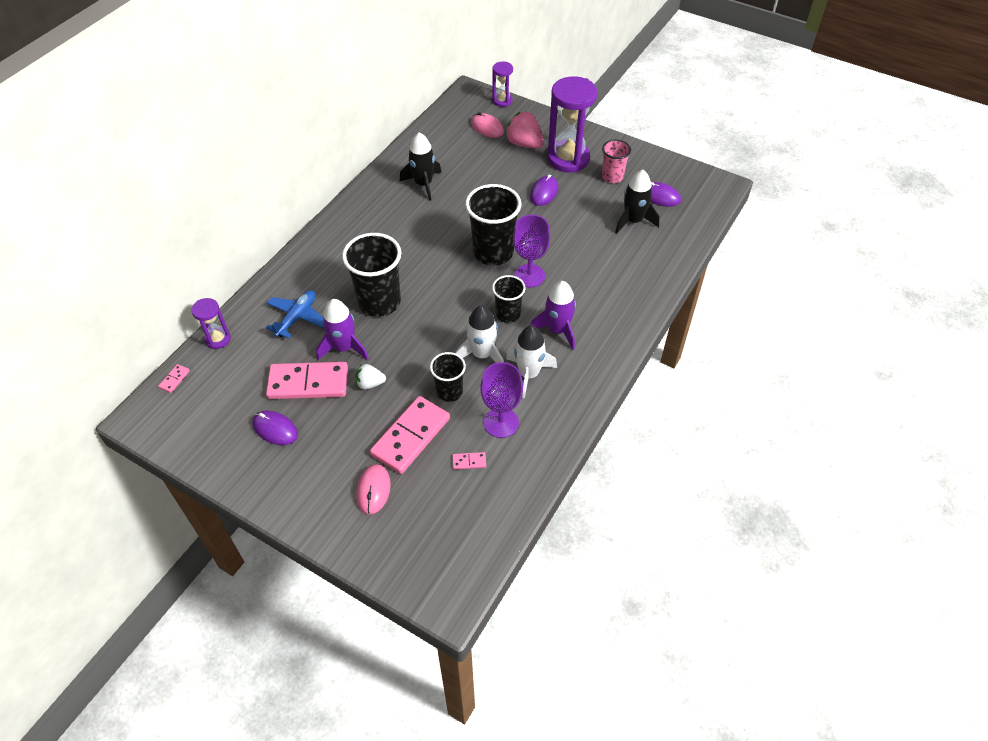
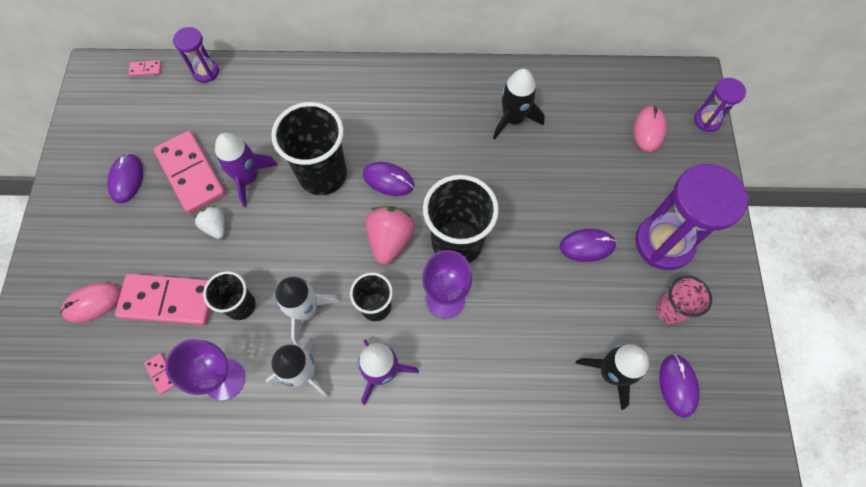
camera: 60 degrees right, 15 degrees up
(297, 317) = (264, 117): blue plane -> none
(415, 267) = (388, 180): none -> purple mouse
(524, 144) = (652, 182): pink strawberry -> pink strawberry (390, 240)

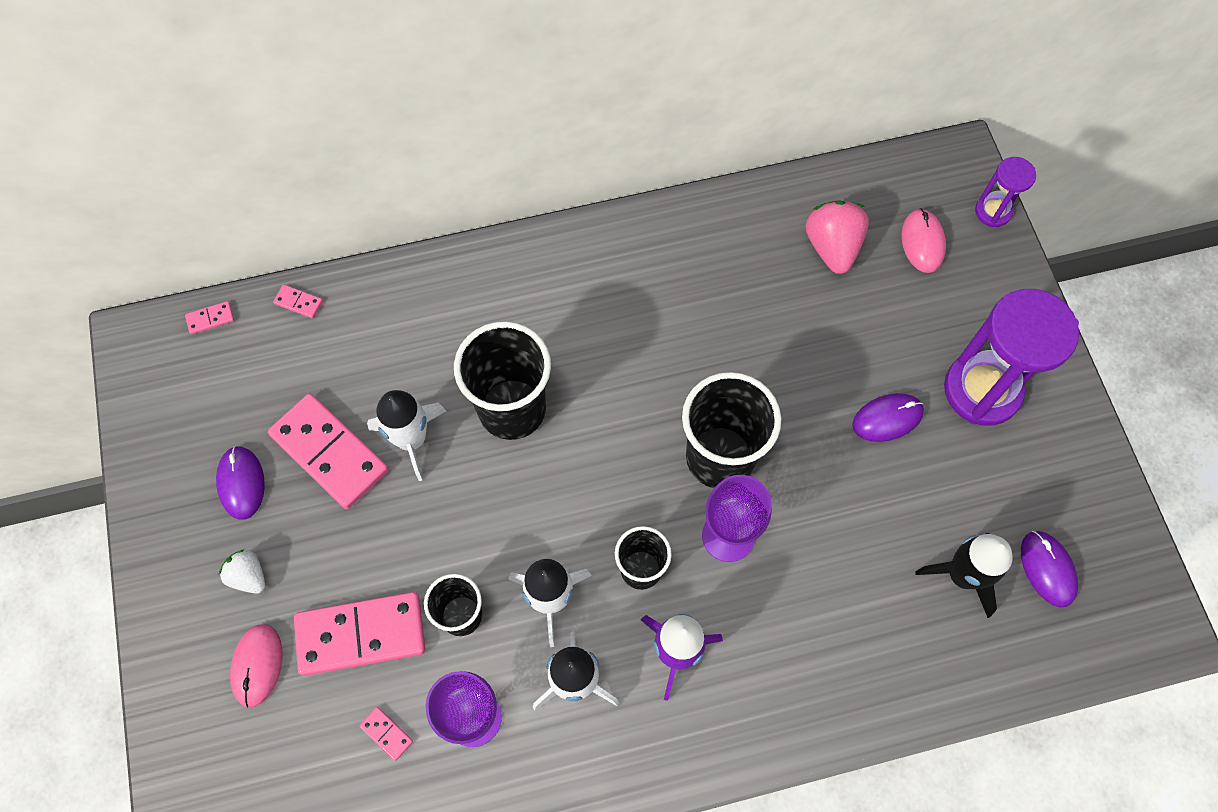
camera: 15 degrees left, 0 degrees up
(92, 303) = (257, 665): pink mouse -> pink mouse turned 45 degrees counterclockwise
(206, 72) = (298, 302): purple hourglass -> pink domino
(216, 227) = (390, 518): white strawberry -> white strawberry (249, 576)
(248, 178) = (411, 439): purple rocket -> white rocket
(388, 180) = (603, 394): purple mouse -> none
(390, 240) = (631, 476): pink strawberry -> pink strawberry (832, 247)
(513, 119) = (742, 269): black rocket -> none
(670, 310) = (1013, 475): pink cup -> none

